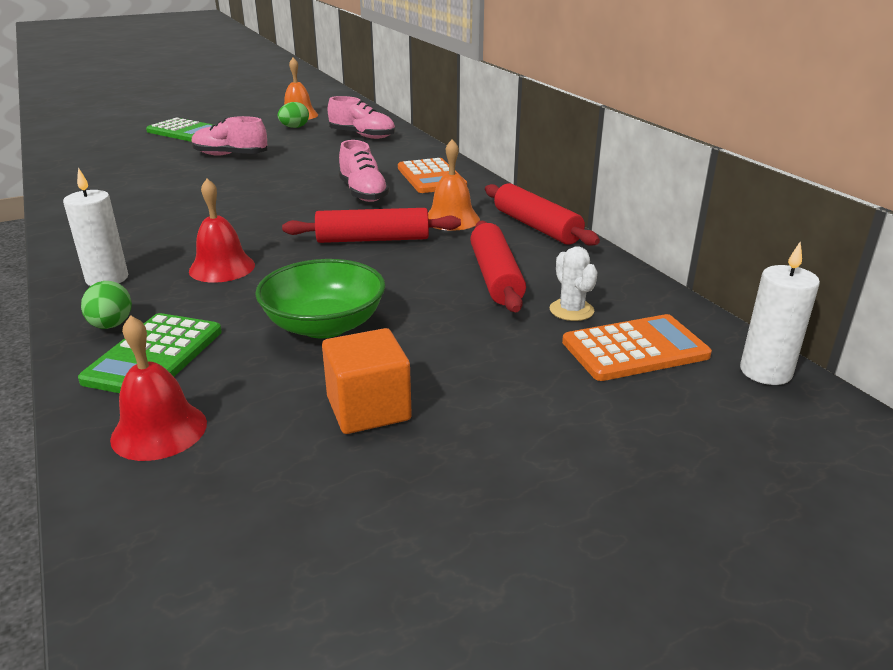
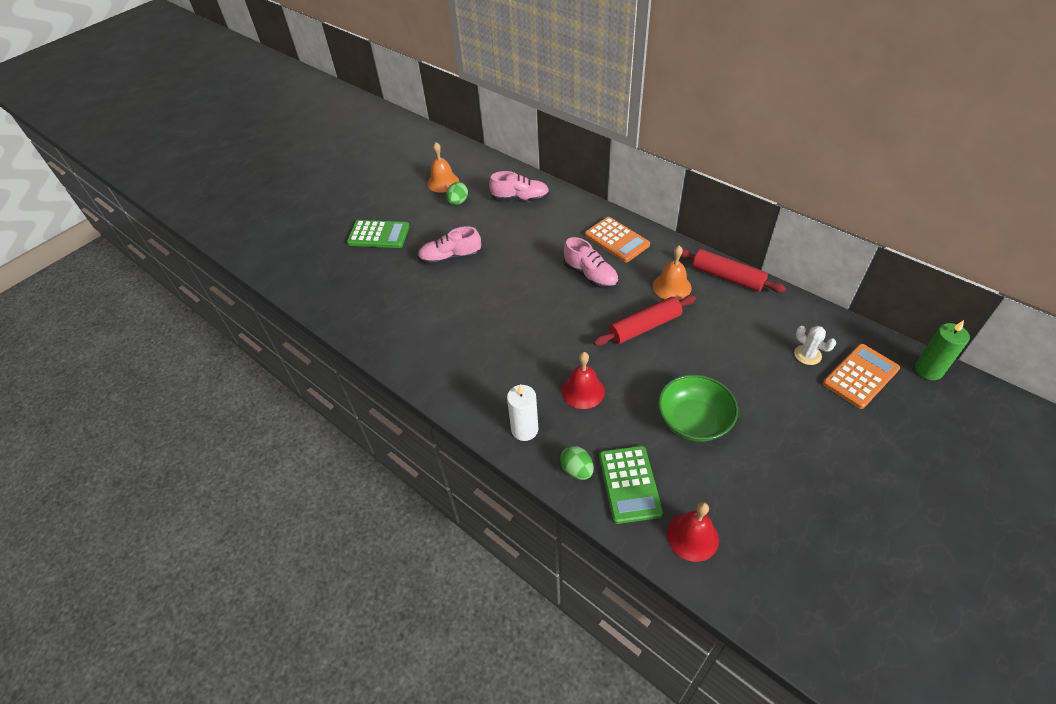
camera: 20 degrees left, 20 degrees up
(368, 409) = (775, 476): orange cube -> none
(495, 277) = (745, 339): red rolling pin -> none
(765, 372) = (928, 370): white candle -> green candle

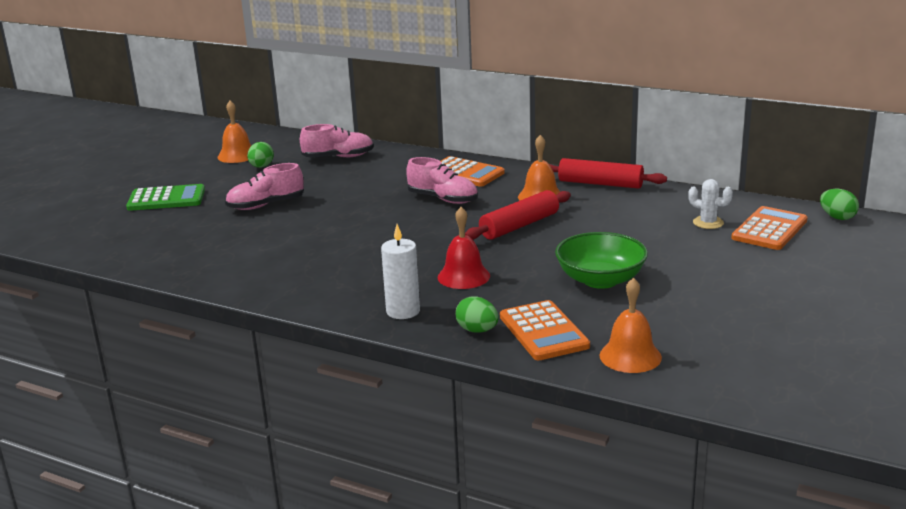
camera: 15 degrees left, 25 degrees down
(629, 484) = (543, 331): green calculator -> orange calculator
(692, 536) = (630, 356): red bell -> orange bell
(928, 370) = (837, 217): green candle -> green egg

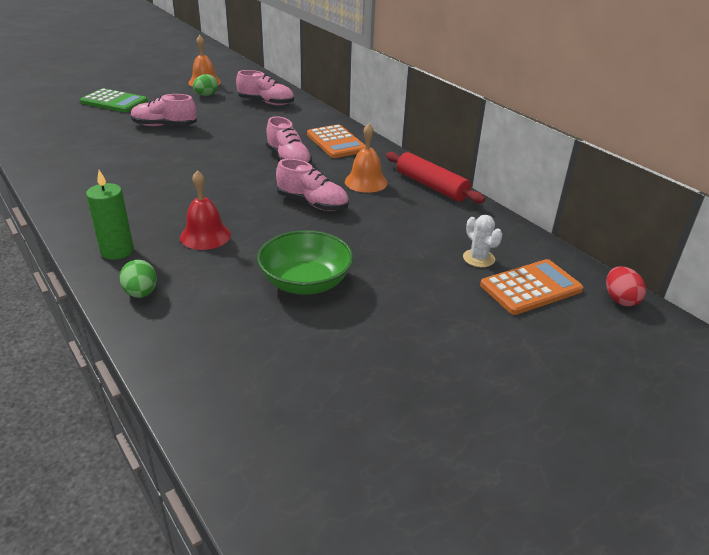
camera: 25 degrees right, 10 degrees up
(403, 311) = (117, 251): white candle -> green candle
(519, 226) = (312, 203): red rolling pin -> pink shoe
(543, 331) = (188, 317): orange calculator -> none
(630, 356) = (220, 379): orange bell -> none
(837, 217) = (620, 299): green egg -> red egg

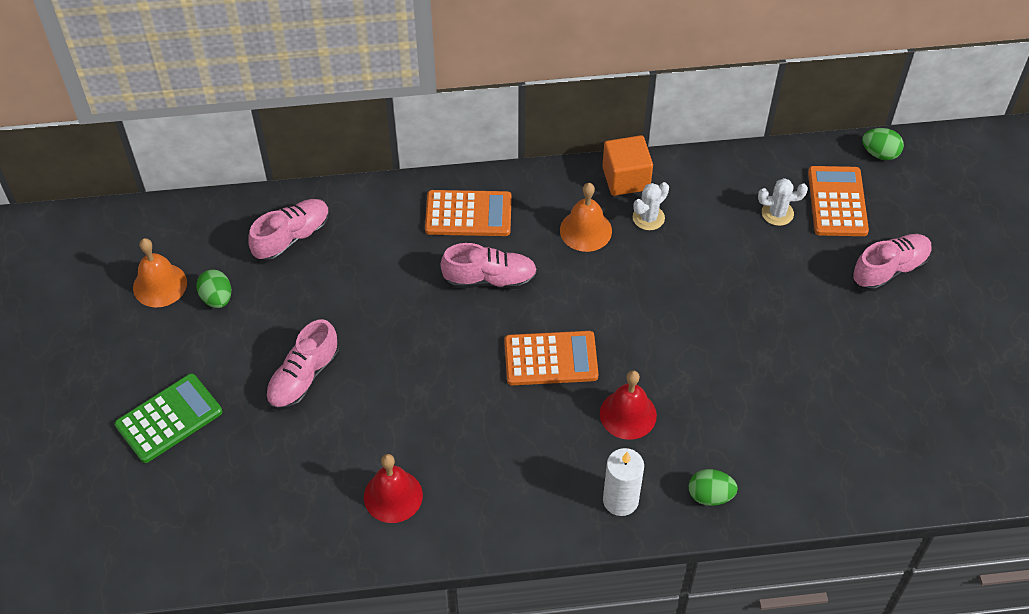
camera: 60 degrees left, 20 degrees up
(85, 168) = (393, 496): none -> red bell
(117, 251) = (620, 500): green candle -> white candle
(236, 194) = (550, 359): none -> orange calculator
(305, 282) = (753, 360): green bowl -> none
(312, 203) = (608, 297): pink shoe -> pink shoe (889, 270)
(405, 202) = (648, 218): none -> white cactus
(431, 186) = (626, 178): red rolling pin -> orange cube
(620, 299) = (879, 153): red egg -> green egg

